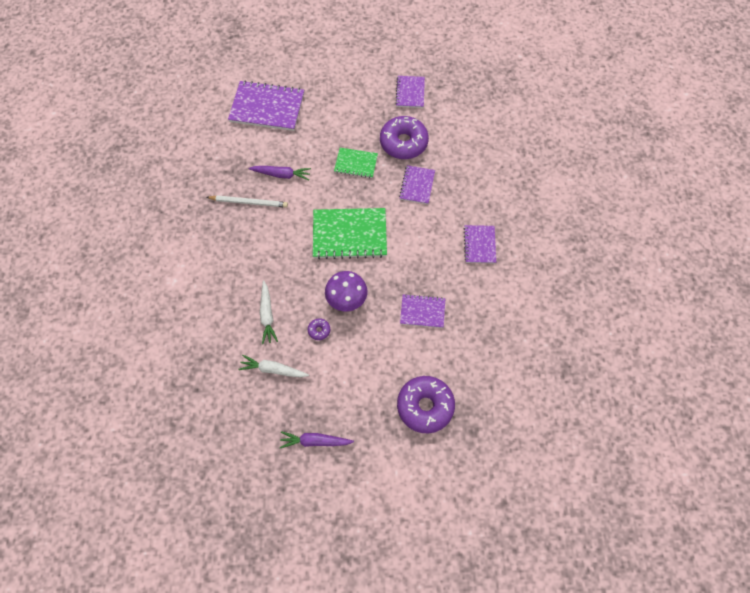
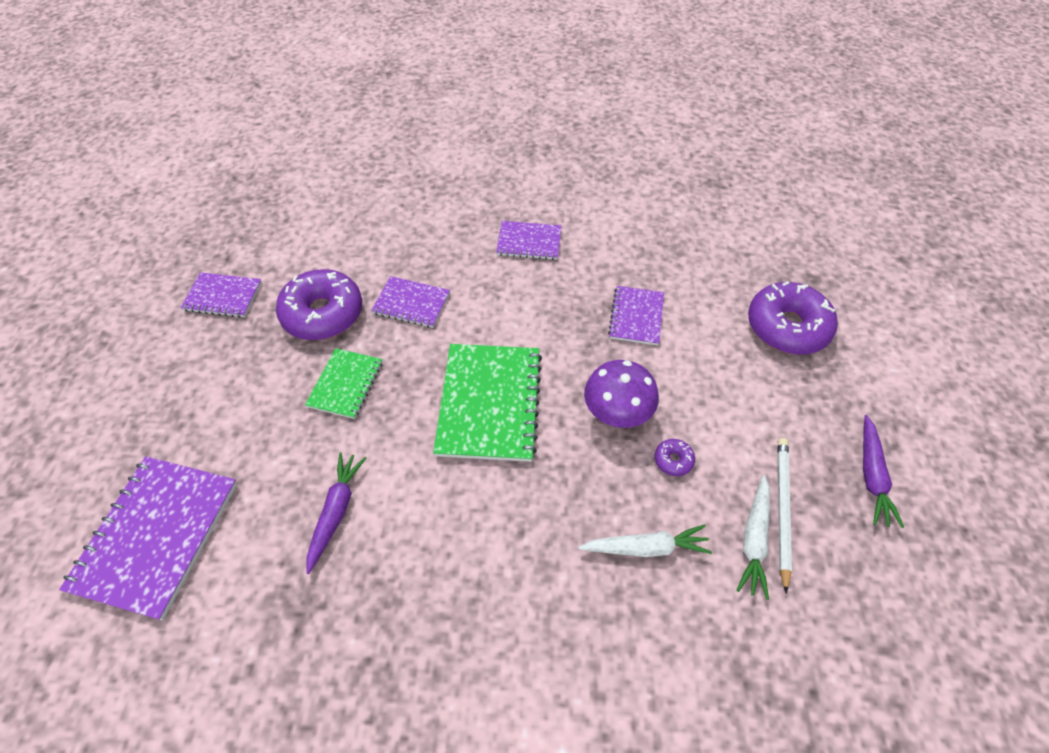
camera: 85 degrees left, 10 degrees down
(249, 202) = (388, 578): white pencil -> white pencil (782, 509)

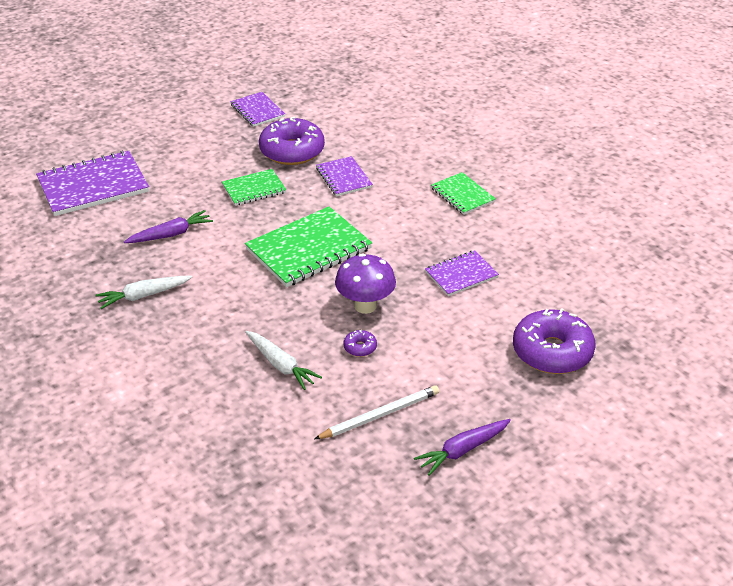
camera: 50 degrees right, 15 degrees down
(529, 242) = (462, 195): purple notebook -> green notebook
(754, 539) = (341, 411): white carrot -> white carrot (144, 295)

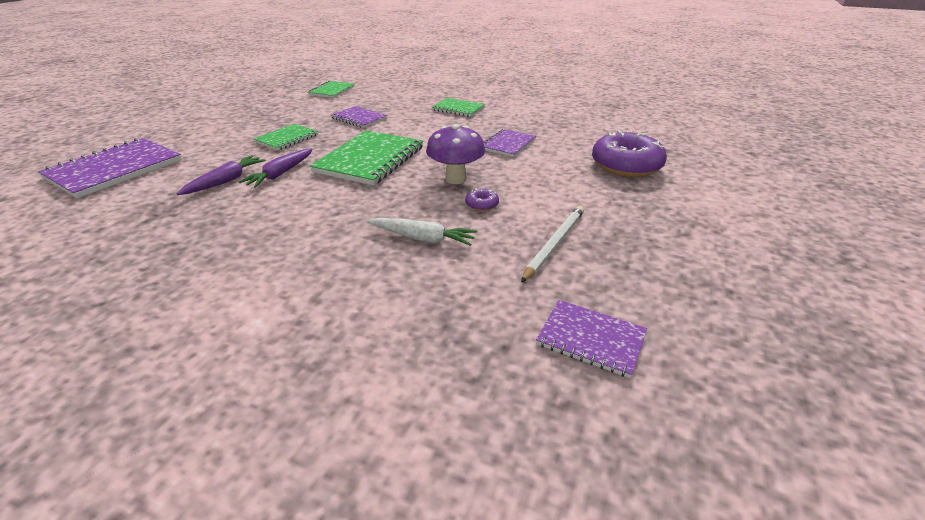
camera: 30 degrees left, 5 degrees down
(144, 295) = (227, 229): white carrot -> none
(257, 111) = (253, 101): purple notebook -> purple notebook (591, 339)
(292, 151) = (302, 114): purple donut -> none
(350, 115) = (332, 91): none -> green notebook
(463, 450) = (652, 244): purple carrot -> purple carrot (281, 174)

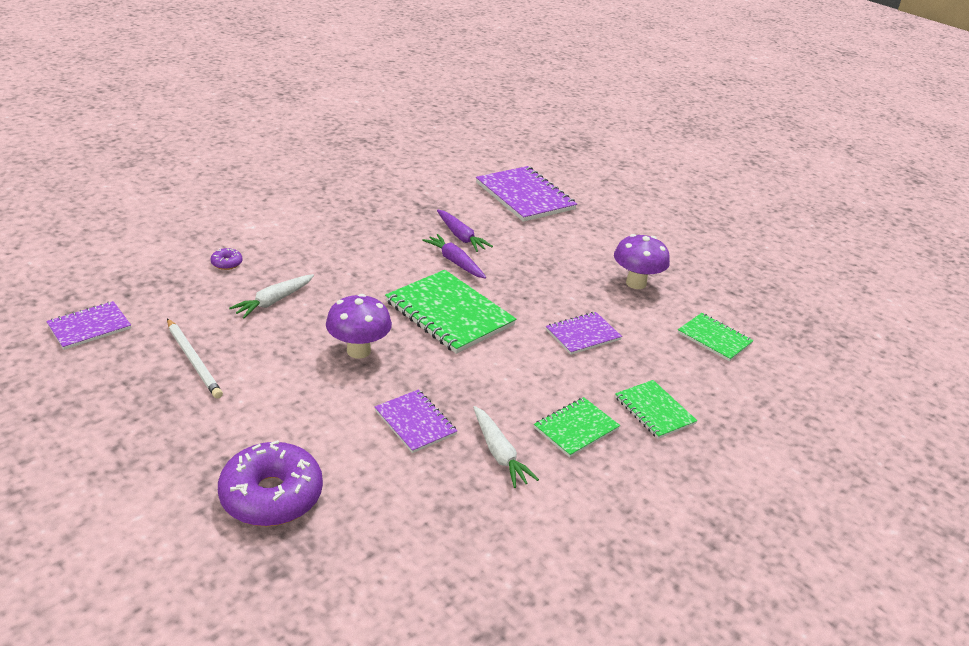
camera: 110 degrees right, 0 degrees up
(275, 113) = (636, 283): none -> purple mushroom
(287, 138) = (544, 278): green notebook -> green notebook (654, 411)
(482, 205) = (294, 347): purple donut -> purple donut (227, 263)
(503, 121) = (499, 453): none -> white carrot

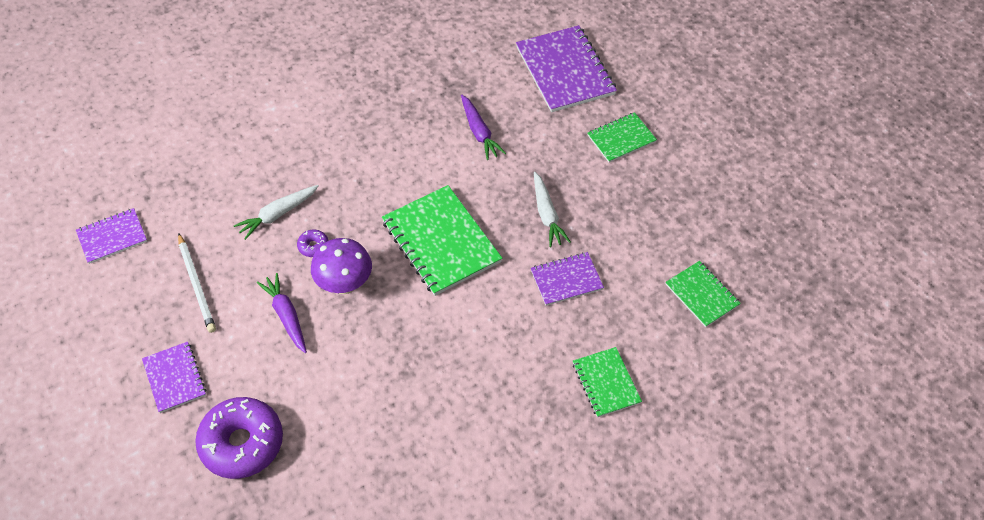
camera: 15 degrees right, 20 degrees up
(227, 263) = (241, 160): purple donut -> purple donut (313, 246)
(415, 422) = (378, 376): purple notebook -> purple notebook (174, 378)
(455, 262) = (464, 170): purple carrot -> purple carrot (286, 316)
(499, 453) = (444, 418): white carrot -> white carrot (547, 214)
(576, 428) = (523, 397): green notebook -> green notebook (621, 139)
(636, 283) = (645, 211): purple mushroom -> none

